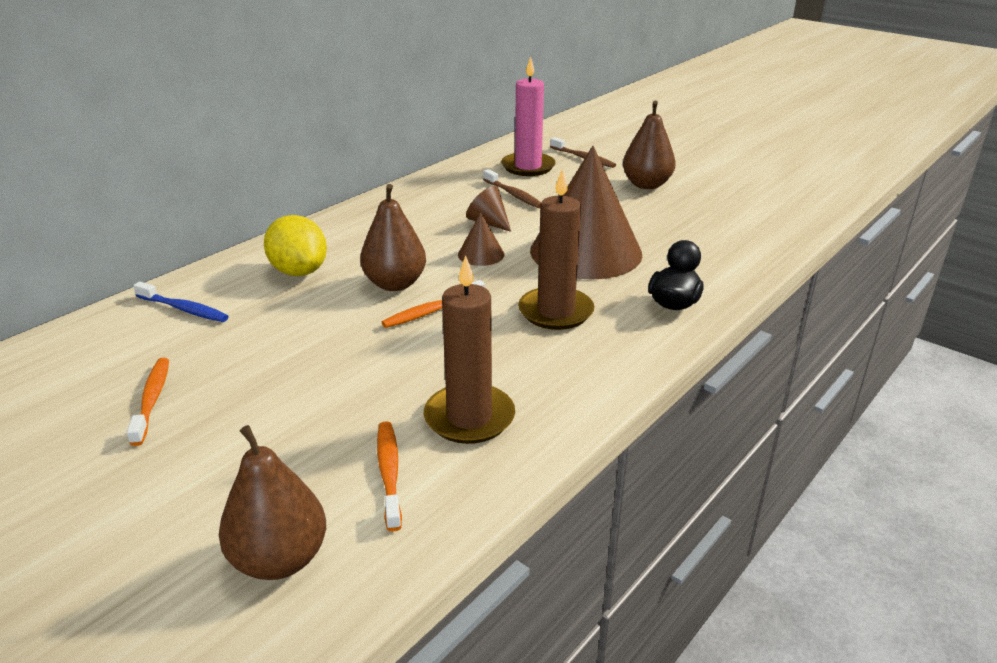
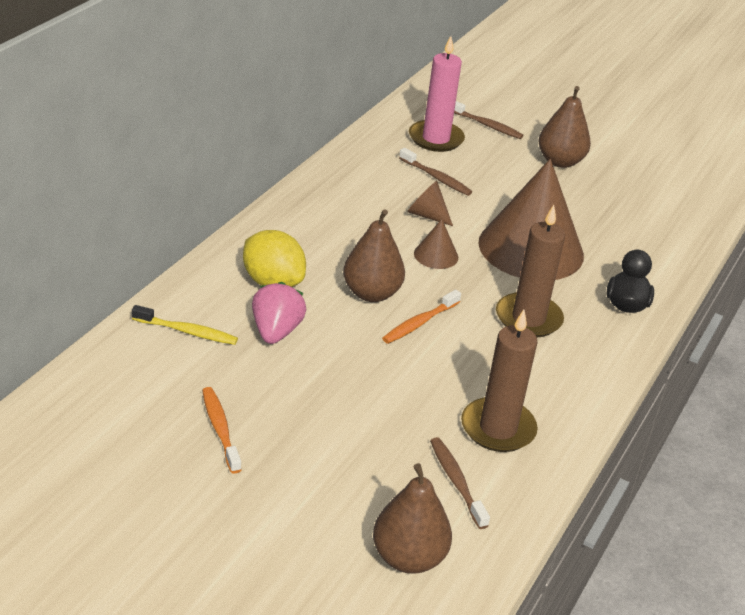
camera: 15 degrees left, 5 degrees up
(184, 309) = (187, 332): blue toothbrush -> yellow toothbrush
(274, 313) = (276, 331): none -> pink strawberry
(389, 473) = (456, 482): orange toothbrush -> brown toothbrush

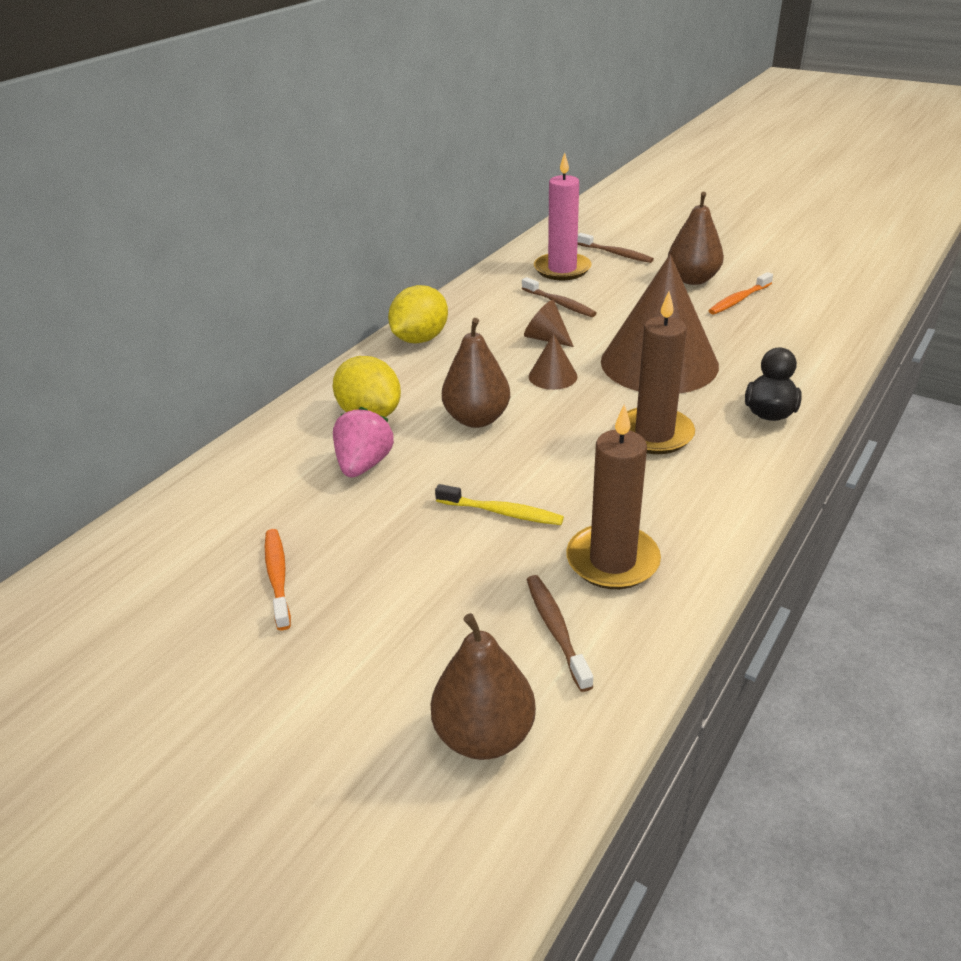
camera: 10 degrees right, 0 degrees up
(187, 332) = (266, 470): yellow toothbrush -> yellow toothbrush (502, 512)
(307, 206) = (420, 339): none -> yellow lemon
(419, 323) = (527, 446): orange toothbrush -> orange toothbrush (738, 300)

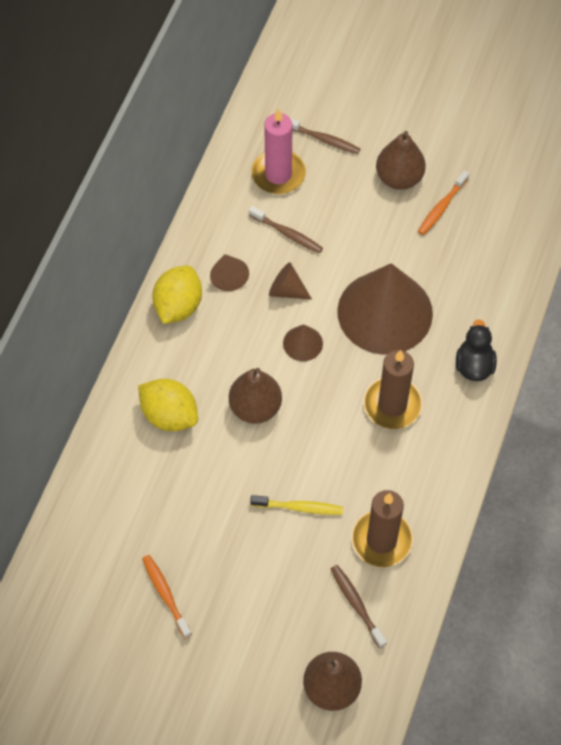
camera: 15 degrees left, 25 degrees up
(364, 465) = (185, 475): pink strawberry -> none
(484, 325) = (229, 277): none -> brown cone

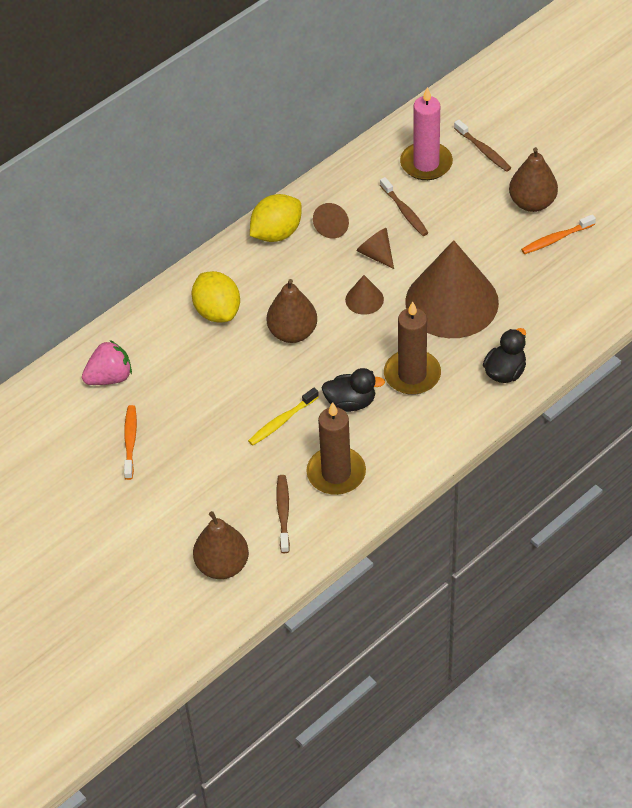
camera: 30 degrees right, 10 degrees down
(104, 533) = (110, 377): none -> pink strawberry
(299, 507) = (281, 421): yellow toothbrush -> yellow toothbrush turned 105 degrees clockwise
(352, 459) = (351, 402): none -> black duck

